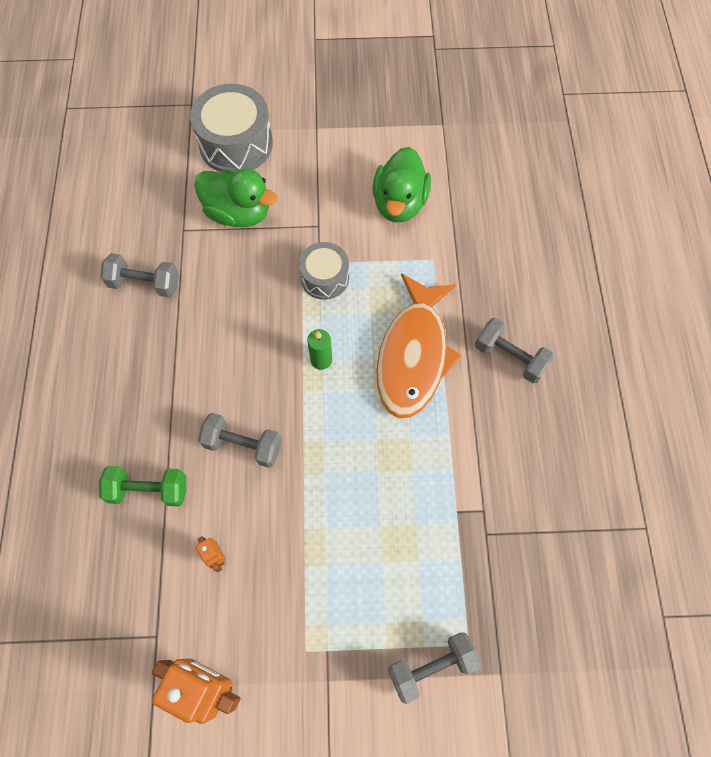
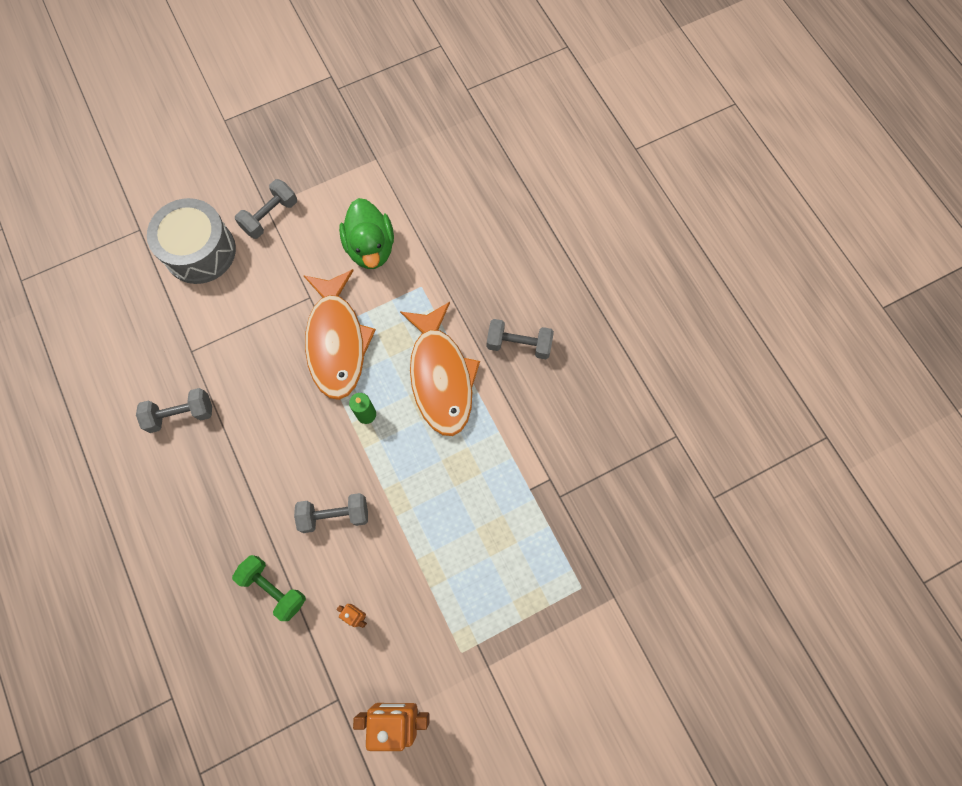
camera: 25 degrees left, 5 degrees up
(149, 490) = (274, 588): green dumbbell -> green dumbbell turned 60 degrees clockwise
(238, 213) = (233, 315): green duck -> none
(324, 278) = (336, 342): grey drum -> orange fish
(431, 666) = (561, 617): grey dumbbell -> grey dumbbell (270, 216)

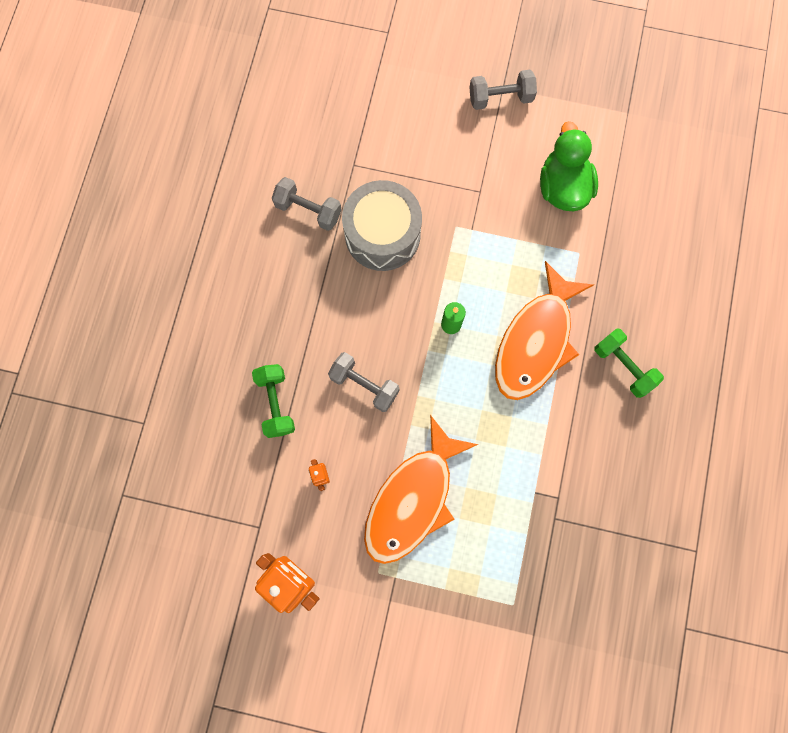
camera: 40 degrees right, 5 degrees up
(200, 251) = (421, 86): grey drum -> grey drum (382, 235)
(336, 342) = (473, 246): orange fish -> orange fish (412, 499)
(370, 248) = (562, 187): green duck -> green duck turned 150 degrees clockwise
(519, 344) = (623, 366): grey dumbbell -> green dumbbell

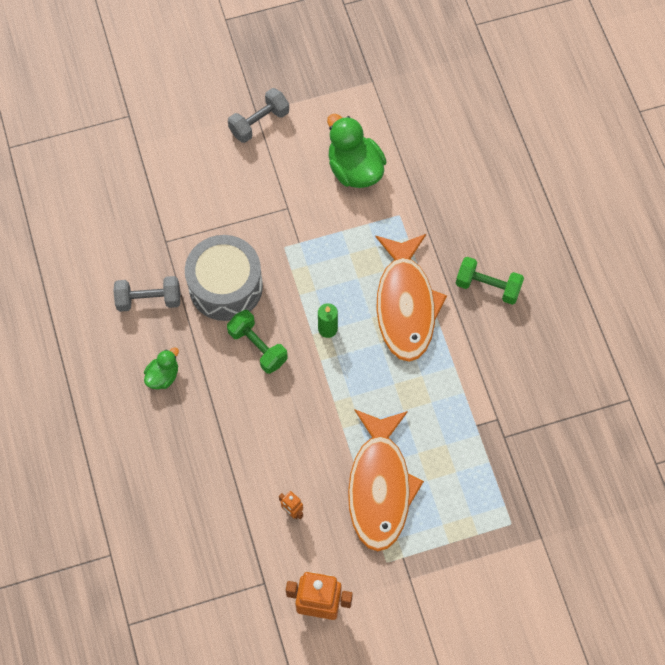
camera: 30 degrees left, 10 degrees down
(276, 403) = (217, 474): green dumbbell -> green dumbbell (258, 347)
(280, 287) = (163, 376): none -> green duck
(364, 385) = (284, 417): grey dumbbell -> none

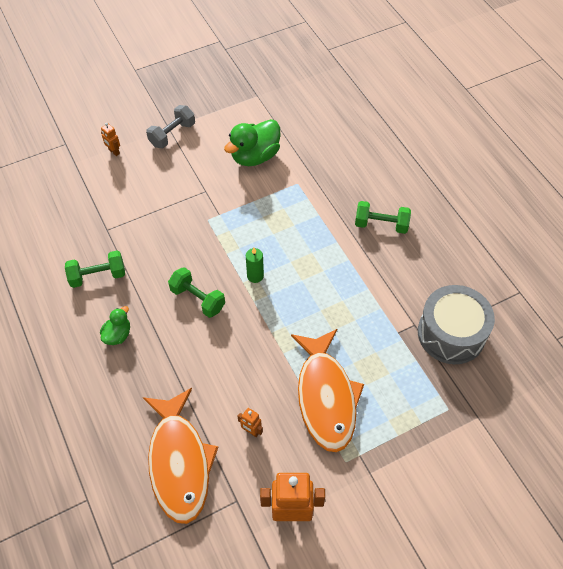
camera: 10 degrees left, 10 degrees down
(149, 299) = (98, 276): grey dumbbell -> green dumbbell
(185, 136) = (114, 152): none -> orange robot
(225, 286) = (162, 256): grey drum -> grey drum (451, 333)
(354, 169) = (255, 156): green duck -> green duck turned 90 degrees counterclockwise
(405, 305) = (317, 248): orange fish -> orange fish (179, 462)

